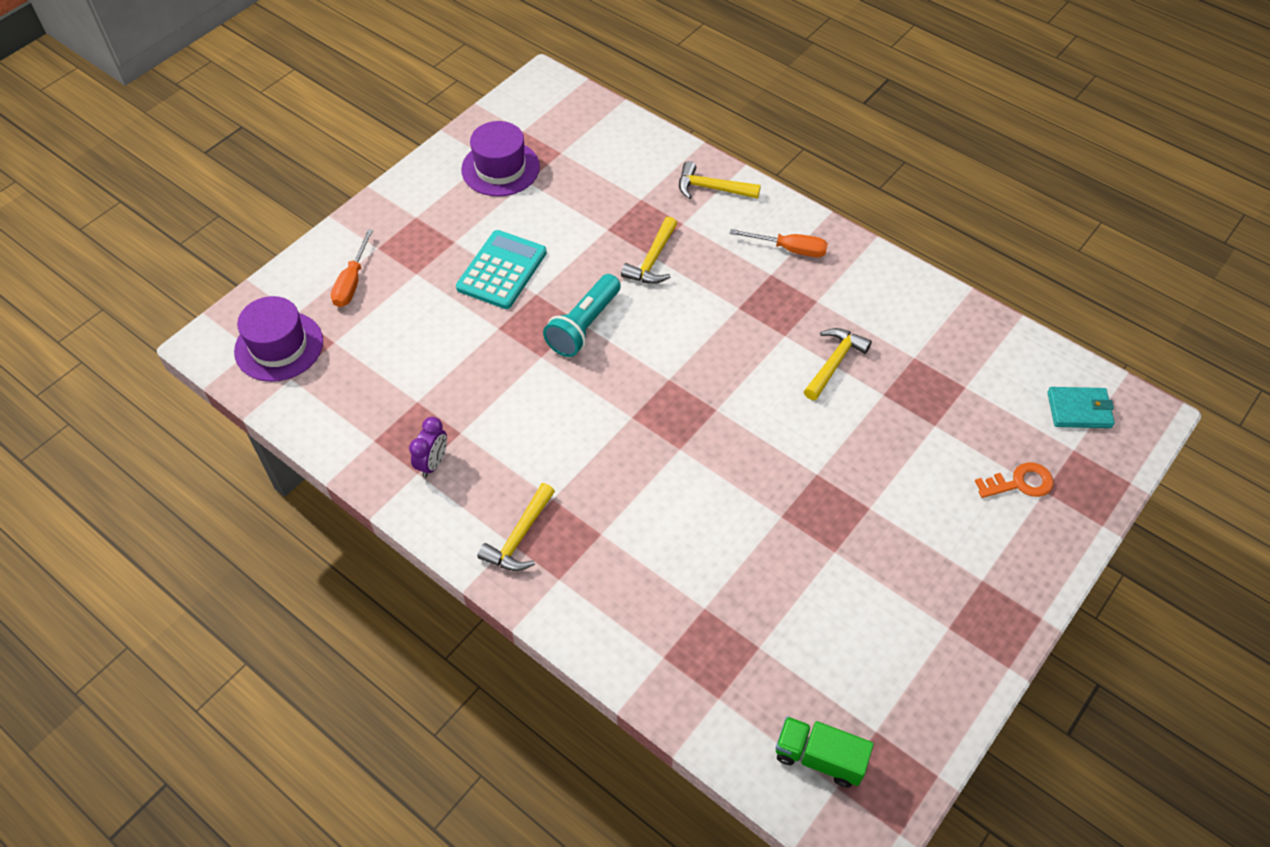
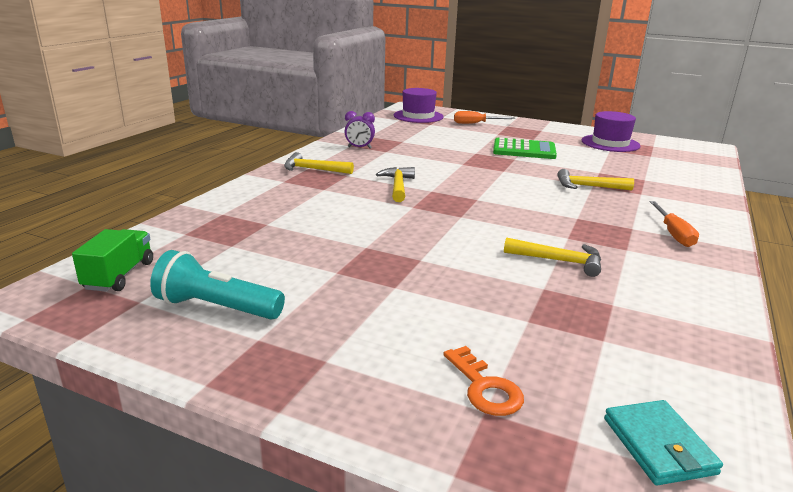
camera: 75 degrees right, 30 degrees down
(502, 270) = (524, 150): turquoise calculator -> green calculator
(584, 326) = (500, 172): turquoise flashlight -> turquoise flashlight (216, 307)
(712, 188) = (695, 200): yellow hammer -> yellow hammer (398, 186)

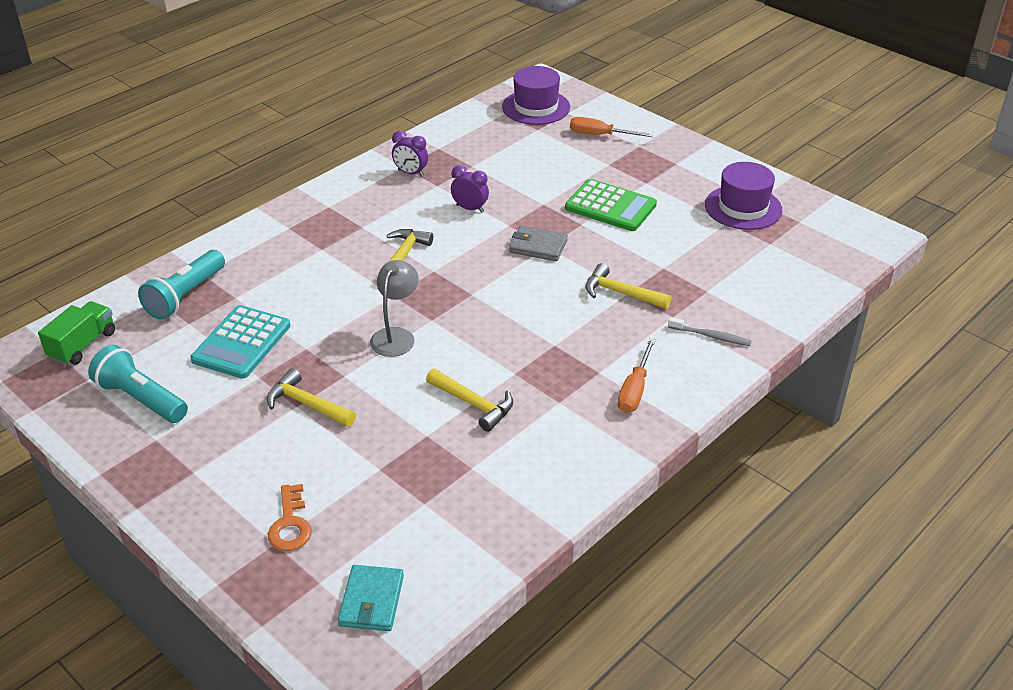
camera: 20 degrees right, 15 degrees up
(215, 229) = (185, 296): none -> turquoise flashlight
(298, 251) = (241, 343): none -> turquoise calculator
(313, 169) = (332, 211): yellow hammer -> yellow hammer (307, 404)
(424, 159) = (470, 208): none -> purple clock
(441, 229) = (396, 336): none -> grey lamp
(497, 171) = (538, 246): none -> grey wallet
(682, 200) = (711, 336): none -> grey toothbrush

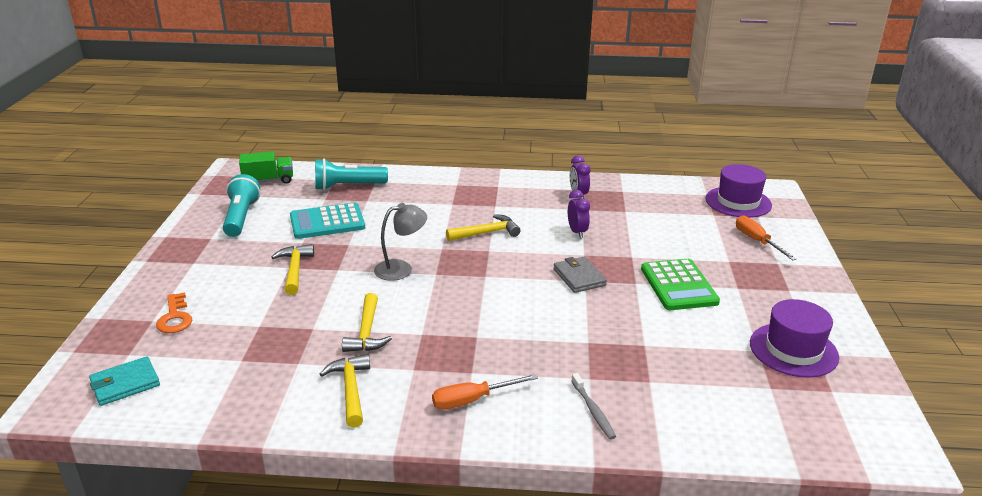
camera: 50 degrees right, 10 degrees down
(290, 524) = (175, 317): orange key -> orange key turned 60 degrees counterclockwise
(621, 293) = (580, 339): yellow hammer -> yellow hammer (350, 390)

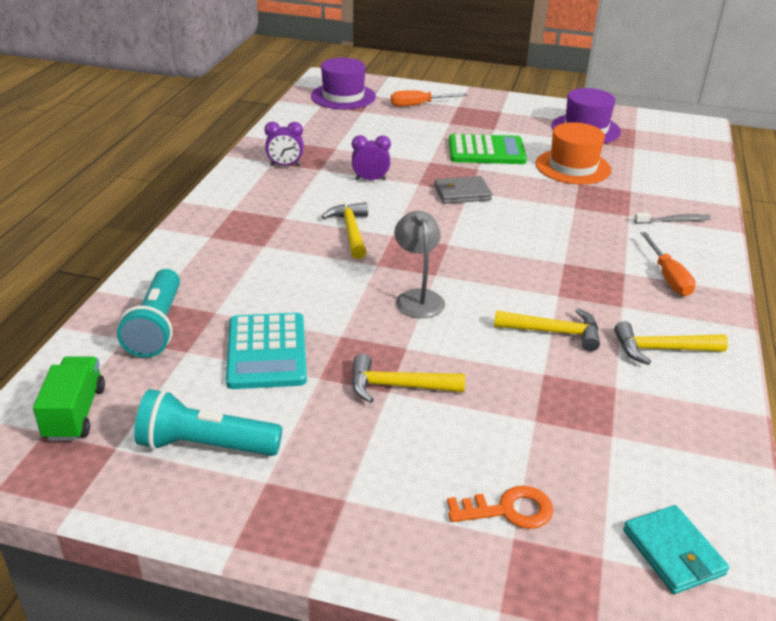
camera: 80 degrees left, 5 degrees up
(681, 341) = (573, 167): none -> orange hat

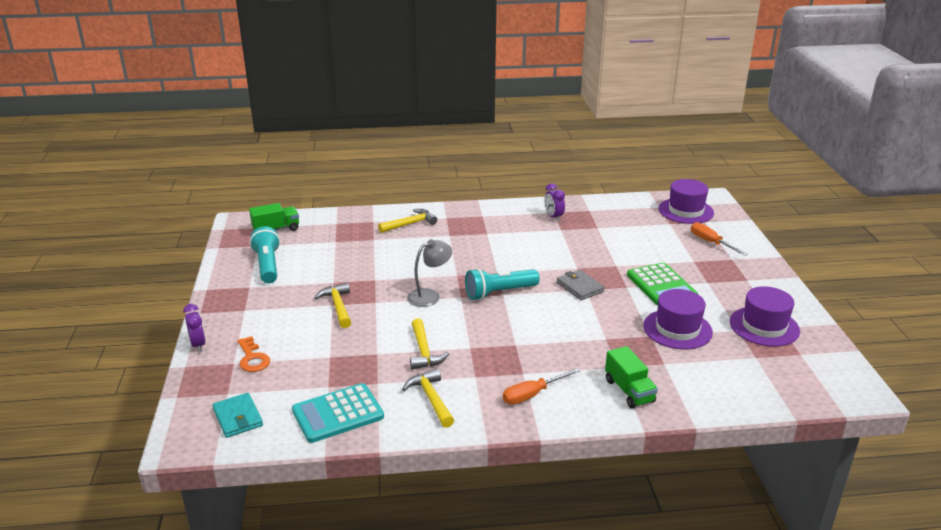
camera: 70 degrees right, 5 degrees down
(156, 327) = (350, 228): turquoise flashlight -> turquoise flashlight (499, 293)
(267, 352) = (347, 262): turquoise calculator -> turquoise calculator (338, 414)
(351, 231) = (489, 257): yellow hammer -> yellow hammer (410, 224)
(370, 180) = (564, 249): purple clock -> purple clock (198, 345)
(573, 167) = (677, 329): orange hat -> purple hat
(673, 221) = (629, 391): grey toothbrush -> green truck
(673, 552) = (238, 417): turquoise wallet -> turquoise wallet turned 75 degrees counterclockwise

